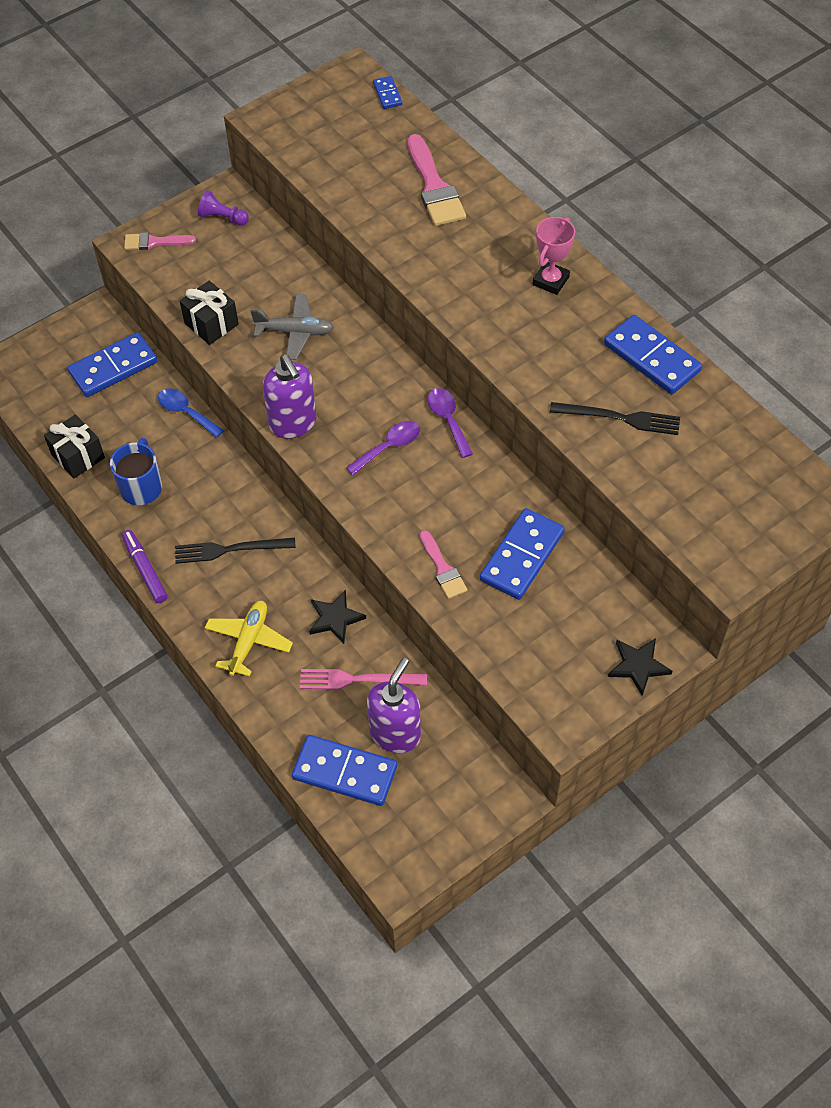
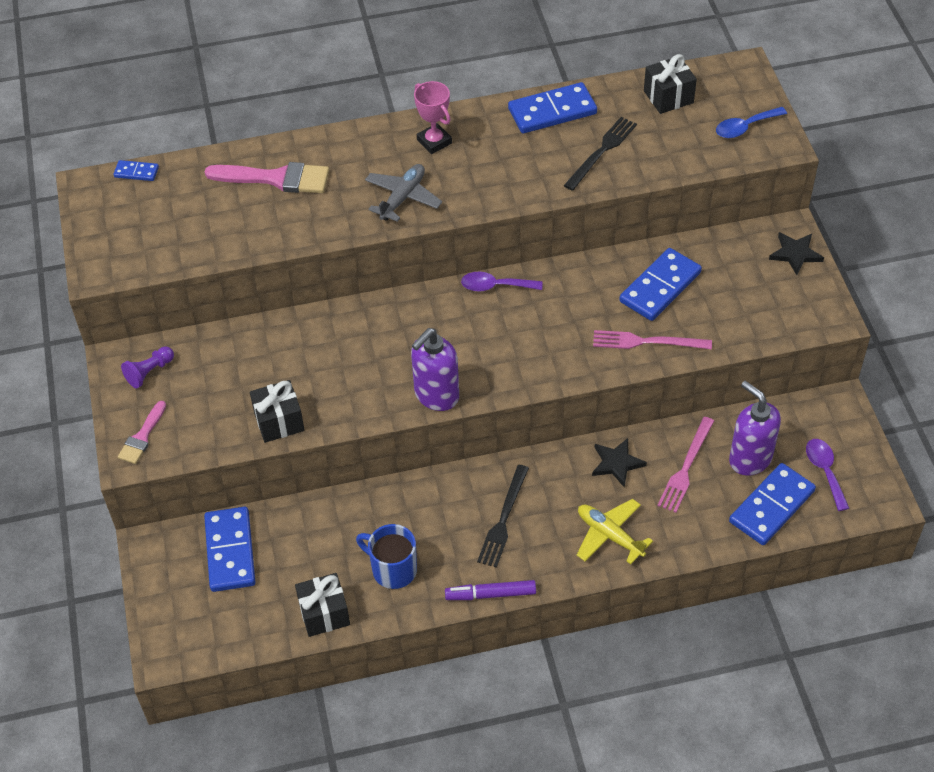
camera: 65 degrees left, 5 degrees down
(186, 412) = (324, 506): blue spoon -> blue spoon (745, 127)
(293, 423) = (436, 395): purple soap dispenser -> purple soap dispenser turned 135 degrees clockwise
(295, 332) = (330, 361): grey plane -> grey plane (403, 198)
(389, 447) = (501, 335): purple spoon -> purple spoon (825, 471)
(443, 569) = (647, 342): pink brush -> pink fork
(521, 556) = (660, 287): blue domino -> blue domino turned 75 degrees clockwise
(738, 449) = (668, 97): none -> black gift

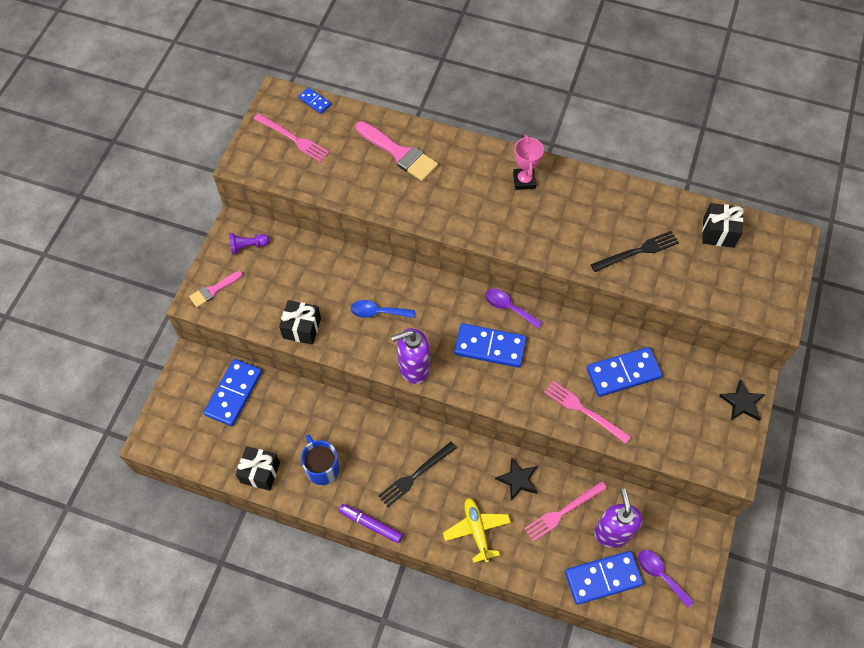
camera: 30 degrees right, 10 degrees up
(140, 220) = (293, 139): none -> pink fork
(403, 198) = (473, 213): grey plane -> none
(552, 111) = (624, 200): blue domino -> blue domino (490, 347)
(745, 127) = (759, 288): blue spoon -> blue spoon (377, 312)
(825, 471) = (660, 575): purple spoon -> purple spoon turned 60 degrees counterclockwise

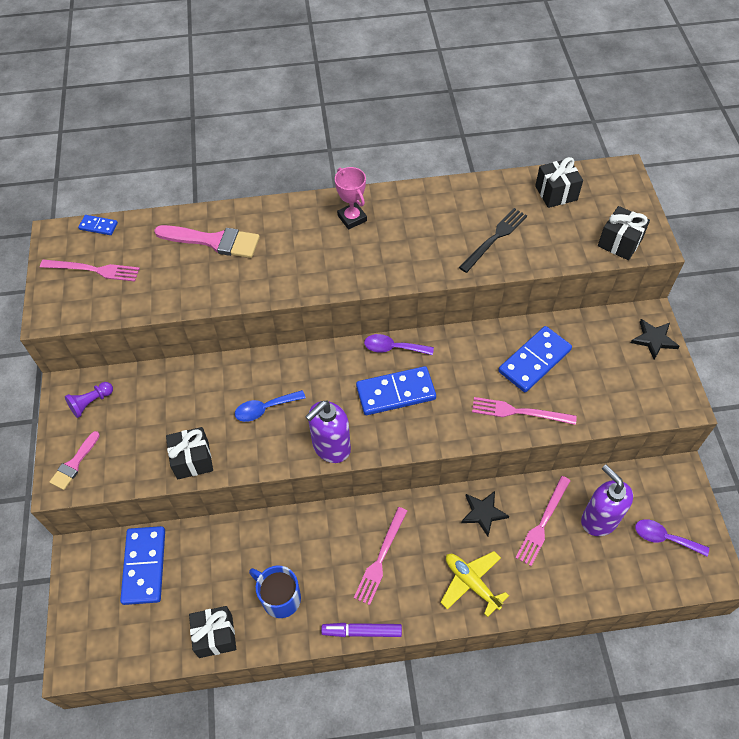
camera: 25 degrees left, 5 degrees down
(415, 475) = (381, 558): black fork -> pink fork
(603, 578) = (616, 568): blue domino -> none
(748, 303) = (619, 242): none -> black gift

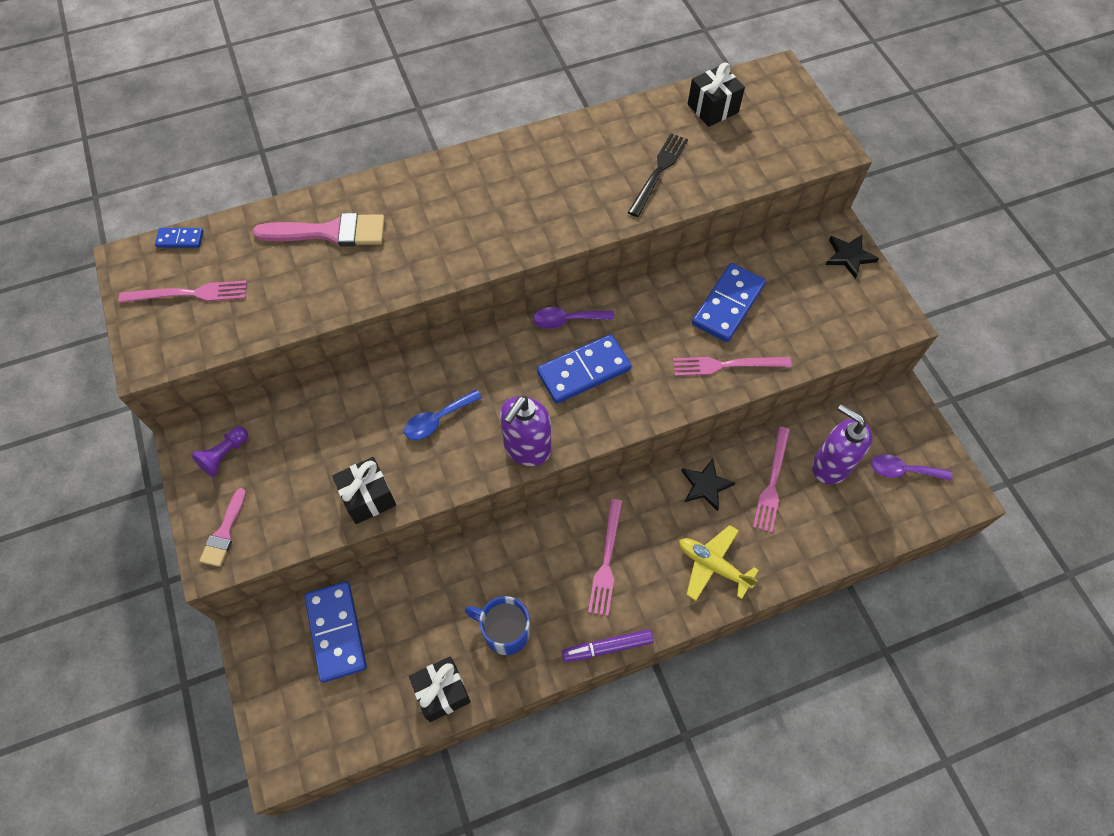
camera: 15 degrees left, 5 degrees up
(352, 218) = (488, 176): pink trophy -> none
(619, 242) = (797, 153): black gift -> none

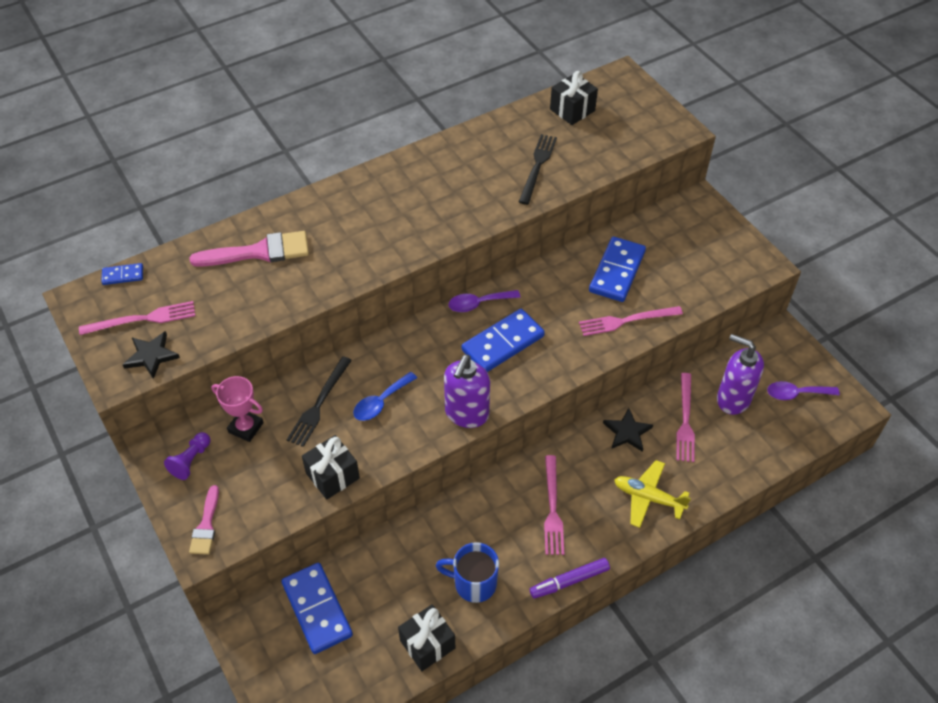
camera: 10 degrees left, 10 degrees down
(289, 426) = (246, 427): none -> pink trophy
(372, 411) = (319, 404): none -> black fork
(849, 256) = (712, 219): black star -> black star (151, 356)

